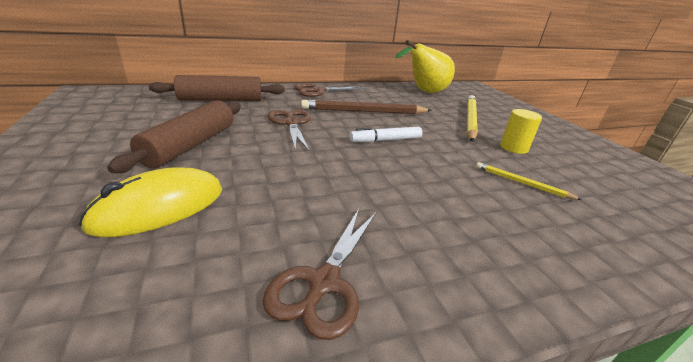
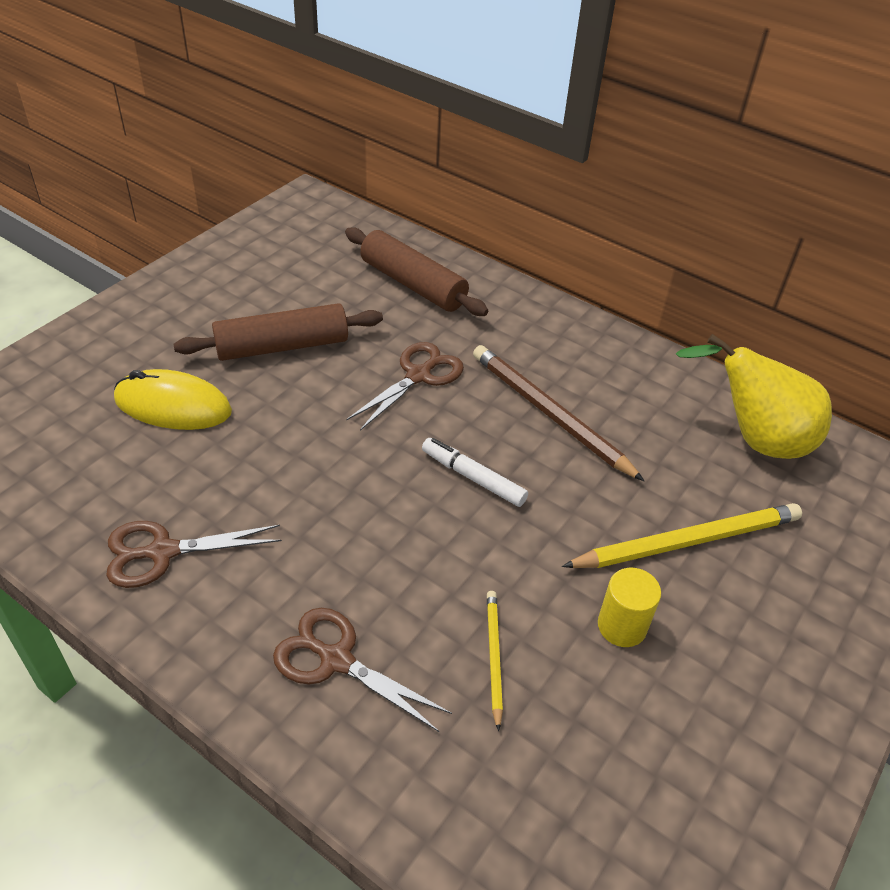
camera: 55 degrees right, 15 degrees up
(318, 91) = (567, 333): brown scissors -> brown scissors (336, 660)

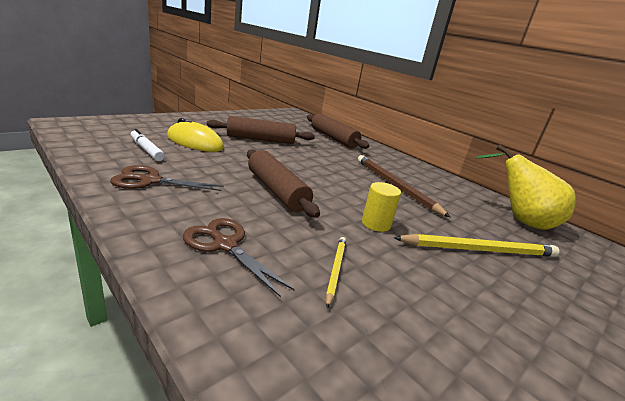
camera: 10 degrees right, 20 degrees down
(363, 504) = (276, 191): none -> brown rolling pin
(418, 376) = (326, 161): brown scissors -> none
(473, 478) = (345, 196): white marker -> white marker (146, 150)
(622, 626) = (432, 277): yellow cylinder -> yellow cylinder (376, 224)

